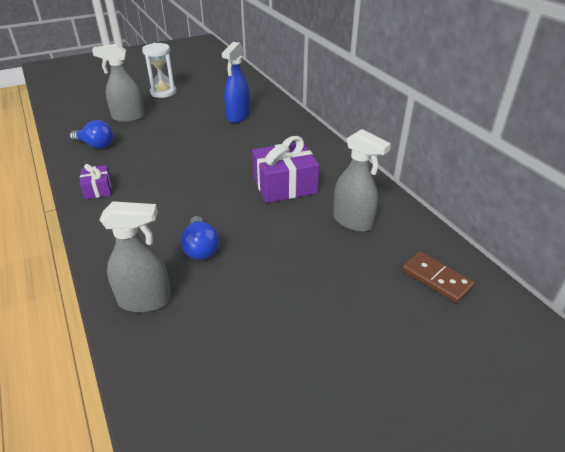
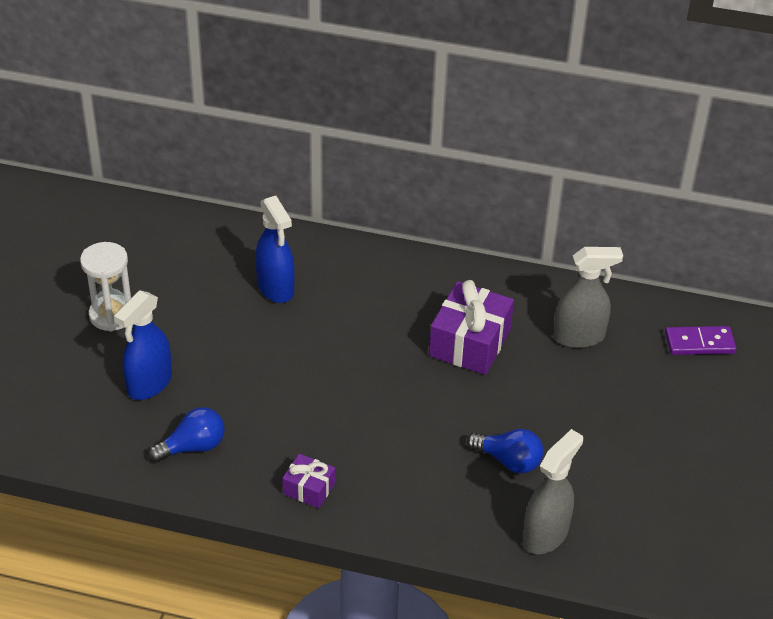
camera: 50 degrees left, 5 degrees up
(128, 117) = (149, 384): grey spray bottle -> blue spray bottle
(436, 279) = (699, 343): brown domino -> purple domino

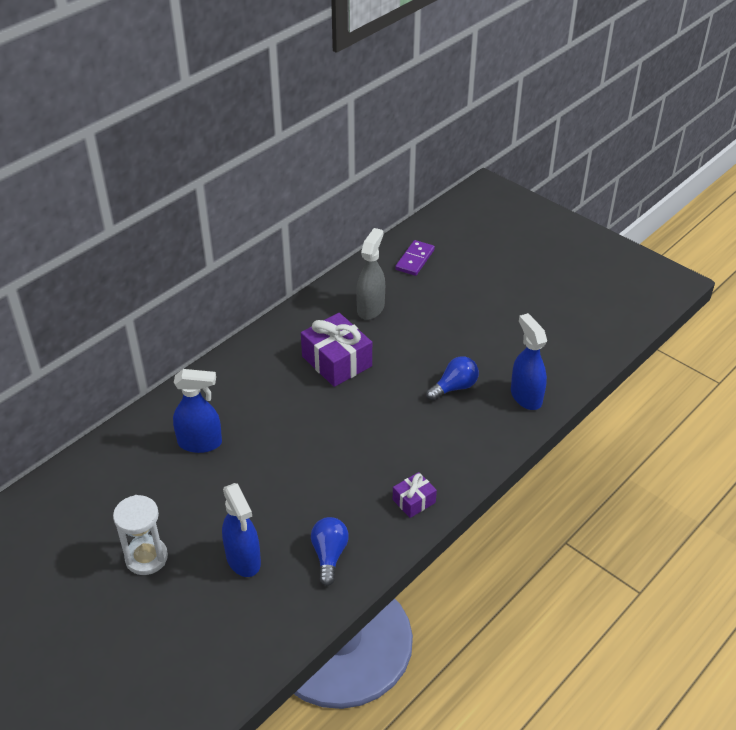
camera: 60 degrees left, 0 degrees up
(545, 535) = (526, 396): grey spray bottle -> blue spray bottle

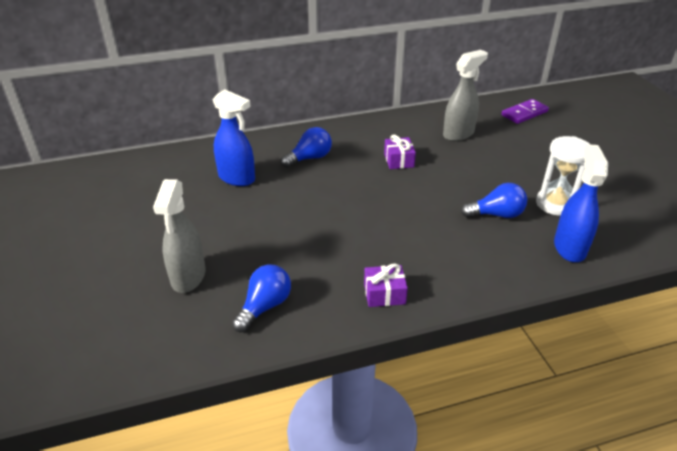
camera: 30 degrees right, 5 degrees down
(146, 558) = (116, 242): white hourglass -> white hourglass (555, 204)
(243, 559) = (188, 277): blue spray bottle -> grey spray bottle
(252, 392) = (309, 158): none -> blue light bulb
(336, 361) = (398, 160): purple gift -> purple gift, size x0.53

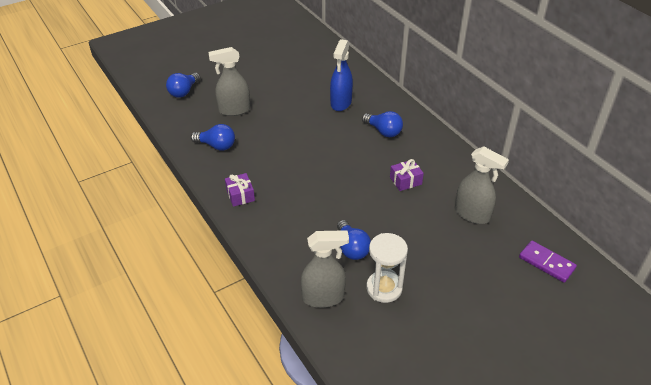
camera: 75 degrees right, 5 degrees up
(94, 333) = (184, 91): none -> blue light bulb
(569, 247) = (323, 297): blue spray bottle -> grey spray bottle

